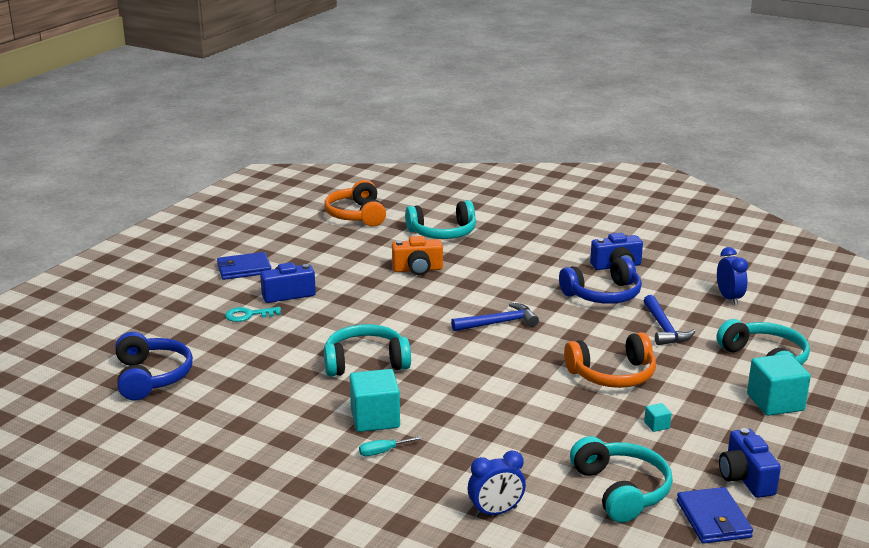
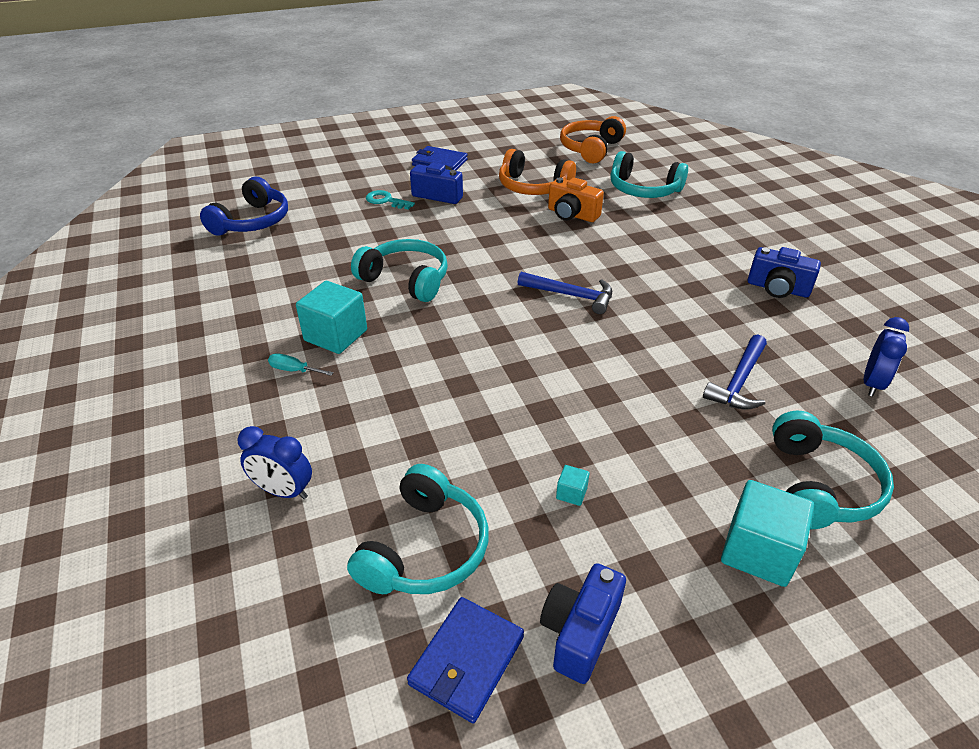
camera: 40 degrees right, 15 degrees up
(603, 295) = (719, 313): blue headphones -> none
(613, 375) = (606, 406): orange headphones -> orange headphones (533, 187)

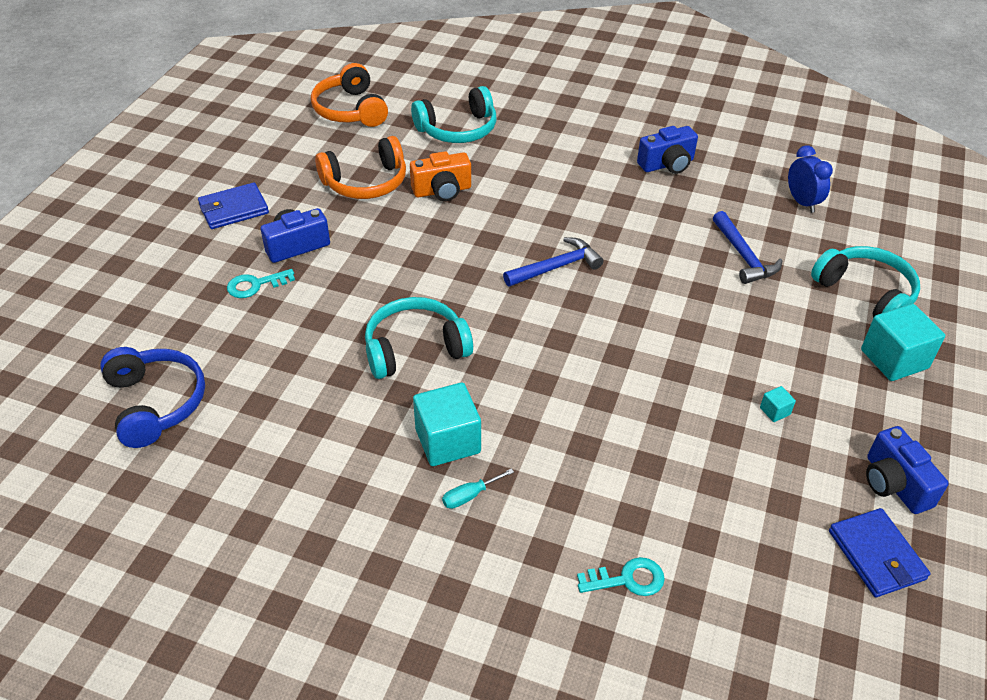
camera: 50 degrees left, 5 degrees up
(283, 491) = (627, 579): blue clock -> turquoise key
(425, 549) = (762, 522): turquoise headphones -> none

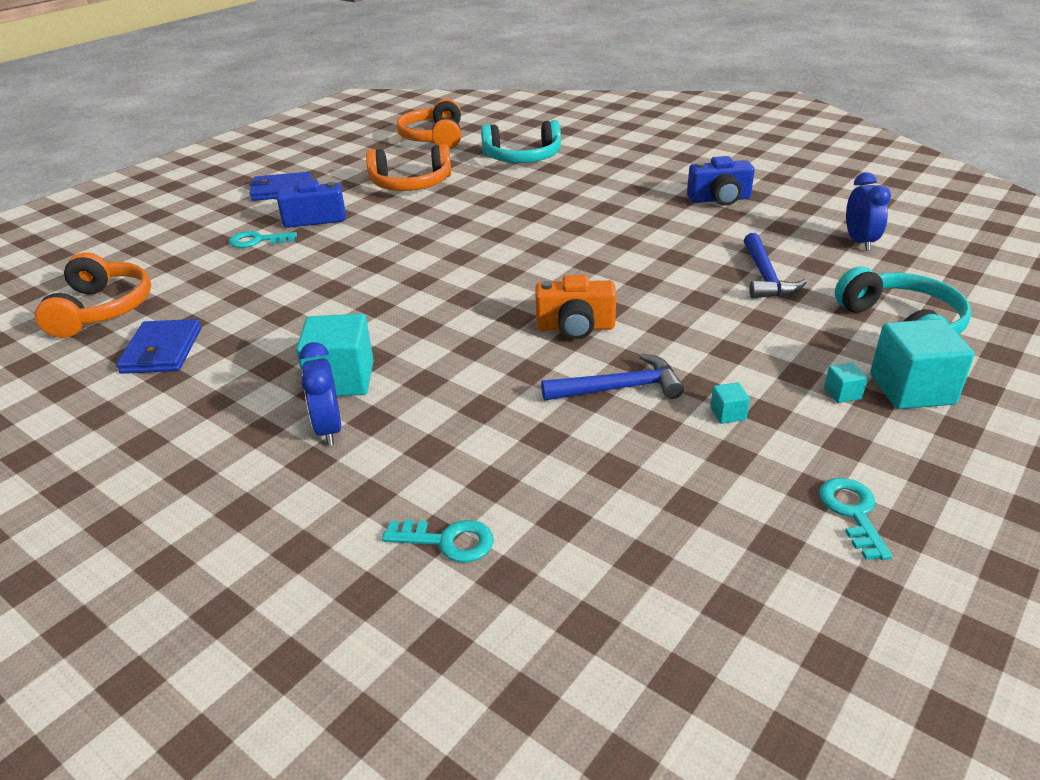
camera: 20 degrees right, 10 degrees down
(156, 403) = (102, 309): blue headphones -> orange headphones
(415, 348) = (365, 303): turquoise headphones -> none
(442, 191) = (477, 196): orange camera -> orange camera (575, 327)
(470, 496) = (328, 429): turquoise screwdriver -> blue clock
(556, 267) = (551, 261): blue hammer -> blue hammer (619, 388)
(848, 373) = (842, 393): none -> turquoise cube
(876, 555) = (790, 585): blue wallet -> blue wallet (162, 351)
(894, 484) = (852, 513): blue camera -> turquoise key

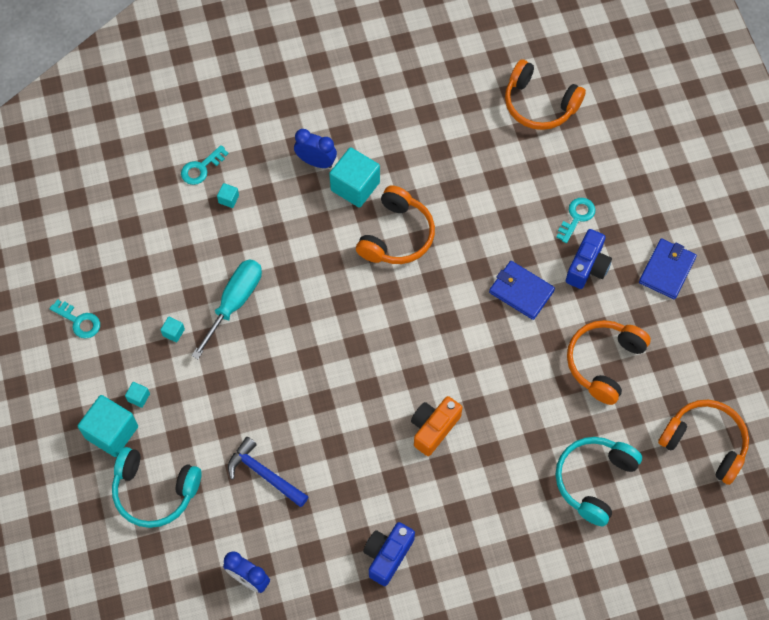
camera: 125 degrees right, 30 degrees up
(162, 351) = (459, 119): blue wallet -> blue wallet (521, 291)
(386, 322) = (397, 236): none -> orange headphones
(474, 478) = (228, 199): none -> turquoise cube
(575, 327) = (306, 324): orange camera -> orange camera (433, 428)
(619, 388) = (235, 302): blue hammer -> turquoise screwdriver

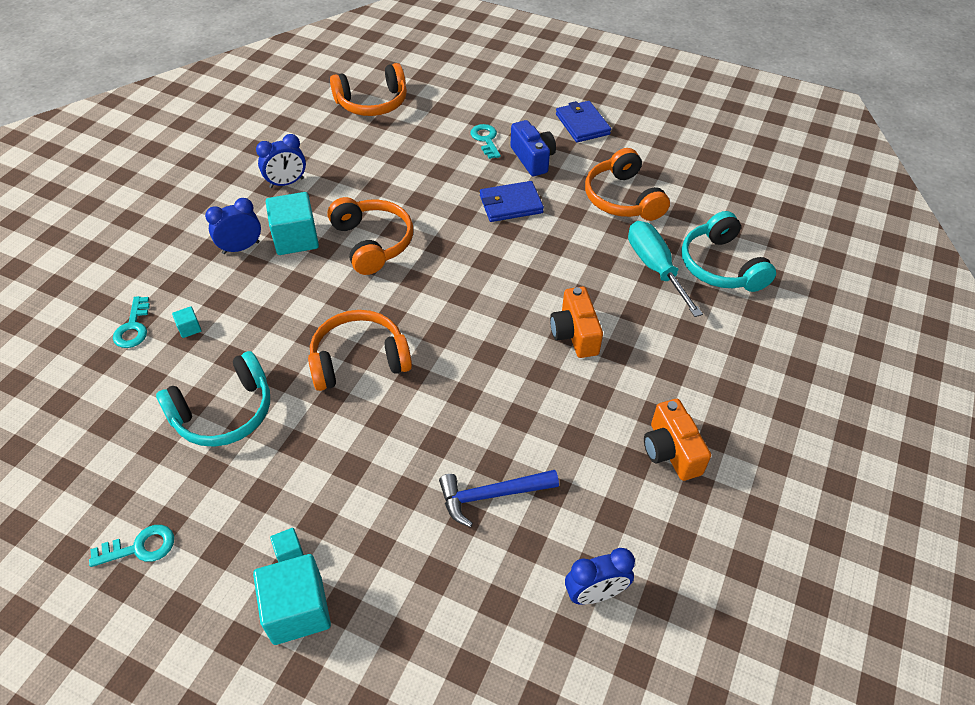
camera: 50 degrees left, 15 degrees down
(154, 491) = (409, 616): turquoise headphones -> turquoise headphones (224, 413)
(173, 332) = (259, 467): turquoise cube -> none
(235, 302) = (291, 394): turquoise screwdriver -> turquoise screwdriver (655, 267)
(387, 555) = (670, 451): blue camera -> orange camera
(399, 130) = (286, 183): none -> blue clock
(705, 443) = (744, 188): orange headphones -> orange headphones (359, 359)

